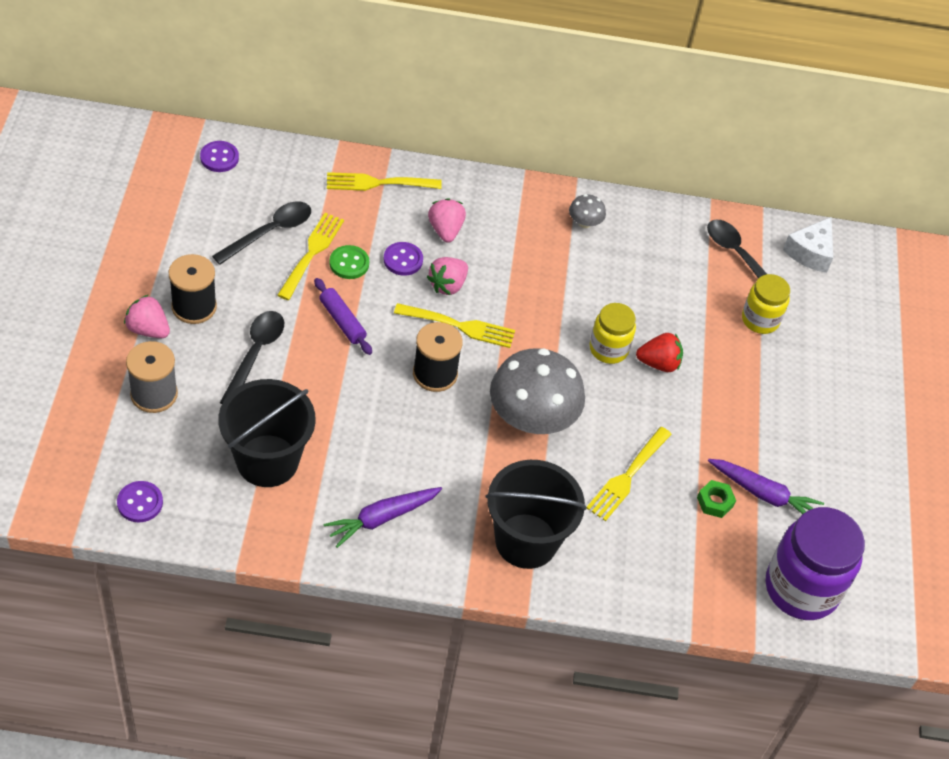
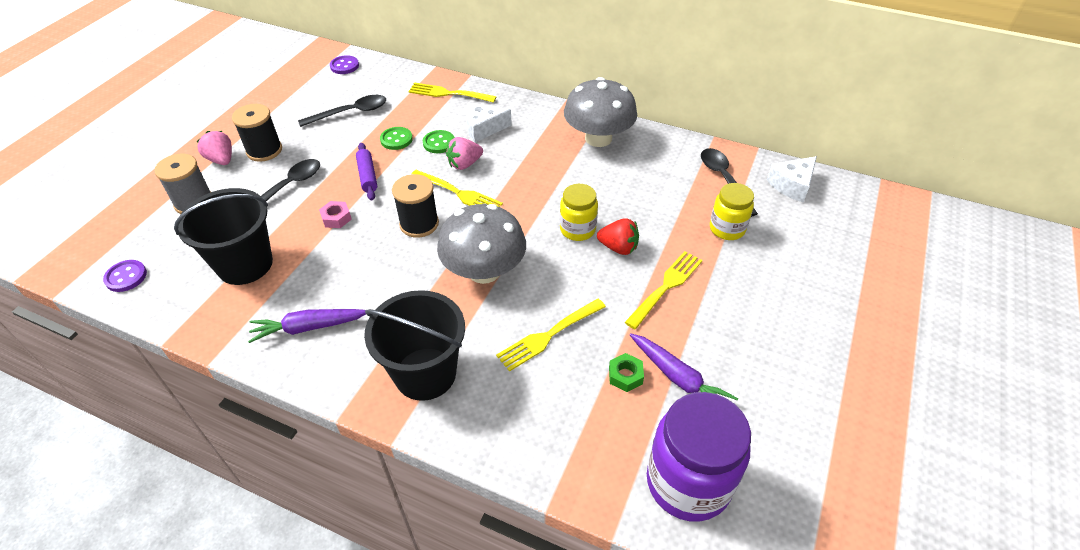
camera: 25 degrees right, 5 degrees down
(311, 254) = (372, 130): yellow fork -> yellow fork (665, 287)
(337, 384) = (336, 218): none -> pink nut
(403, 260) = (439, 143): purple button -> green button
(445, 230) = (483, 128): pink strawberry -> white cheese
(585, 222) = (598, 138): grey mushroom -> grey mushroom, size x2.31

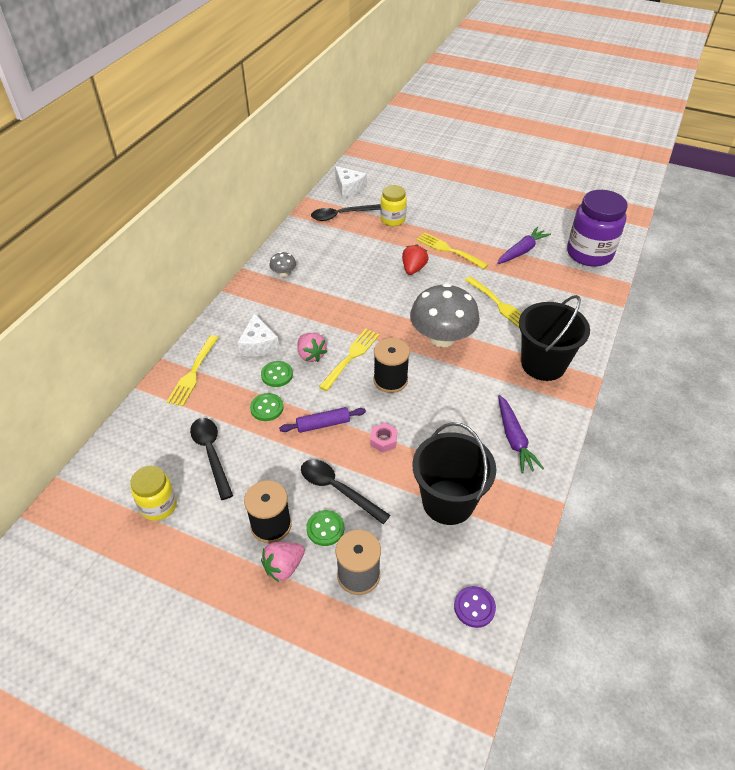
camera: 90 degrees left, 0 degrees up
(248, 181) = (325, 529): none -> green button
(344, 66) = (109, 474): purple button -> none
(577, 229) = (395, 288): yellow jar -> yellow jar (159, 506)
(598, 138) = (283, 273): grey mushroom -> grey mushroom, size x0.43
(625, 376) = (524, 272): green nut -> none

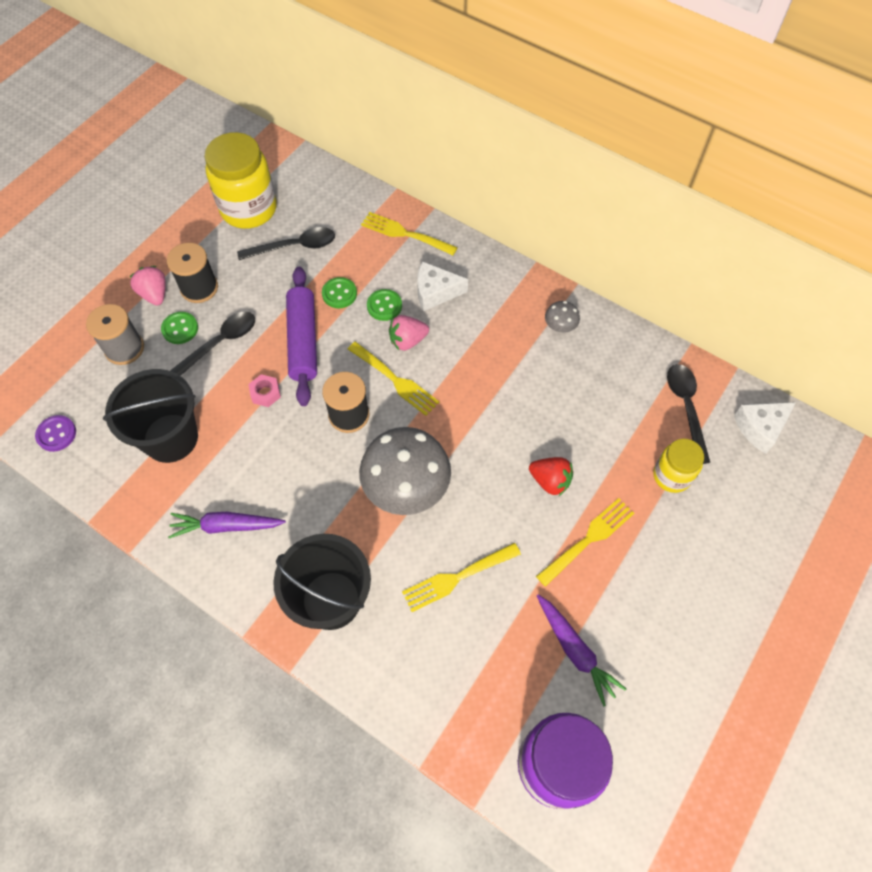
camera: 100 degrees right, 15 degrees up
(159, 506) = (249, 209): yellow jar -> yellow jar, size x1.75
(323, 424) = (303, 341): purple rolling pin -> purple rolling pin, size x1.71

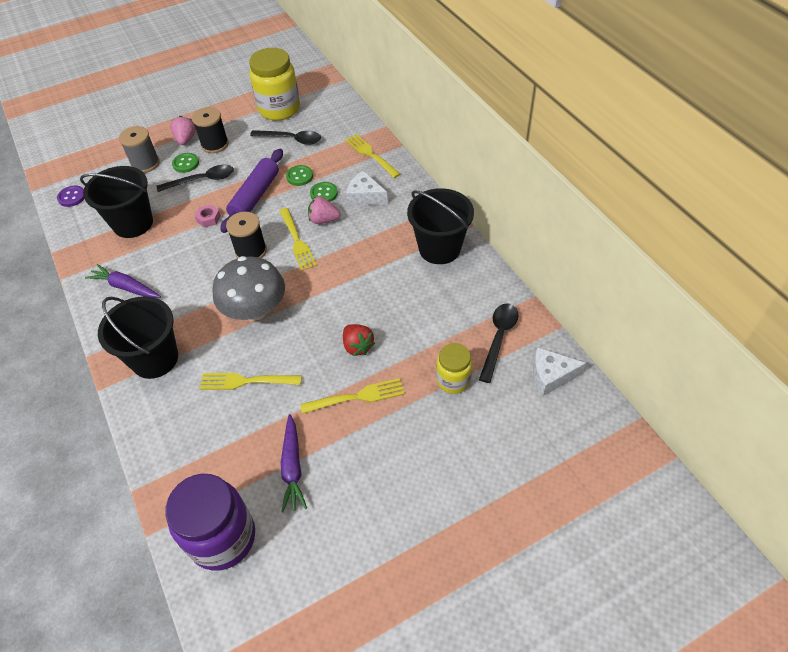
camera: 30 degrees right, 10 degrees down
(560, 326) = (439, 248): grey mushroom -> black bucket

